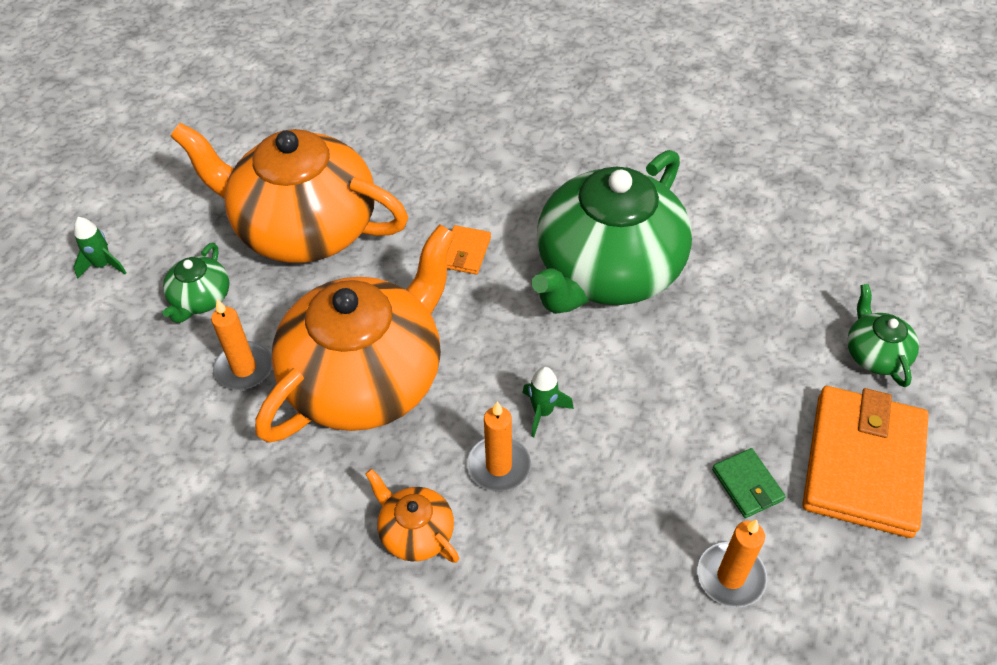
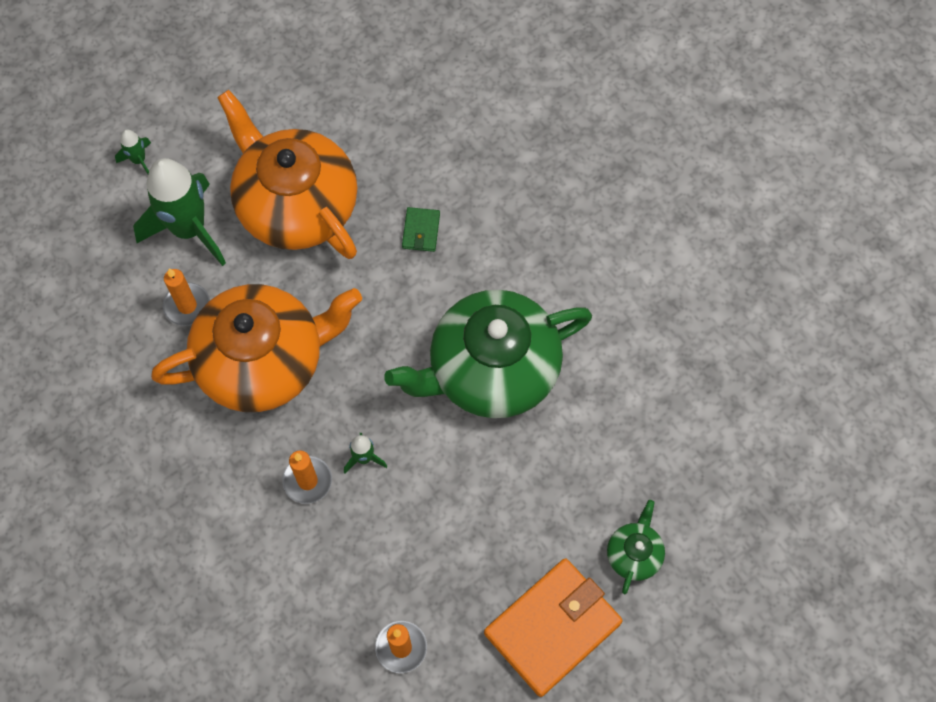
camera: 30 degrees right, 15 degrees up
(200, 299) = (189, 229): green teapot -> green rocket
(415, 532) = (224, 495): orange teapot -> none
(465, 252) = (398, 294): orange wallet -> none
(747, 485) = (461, 594): green wallet -> green wallet (421, 231)

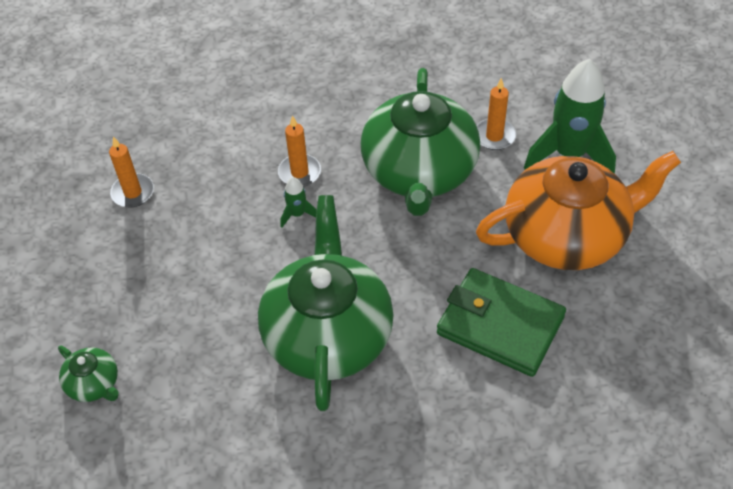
camera: 115 degrees right, 15 degrees down
(139, 160) = (653, 137): green rocket -> none
(263, 361) = (419, 172): orange teapot -> green teapot
(421, 231) = (500, 325): green wallet -> green wallet, size x2.30
(552, 628) = (77, 297): orange wallet -> none

